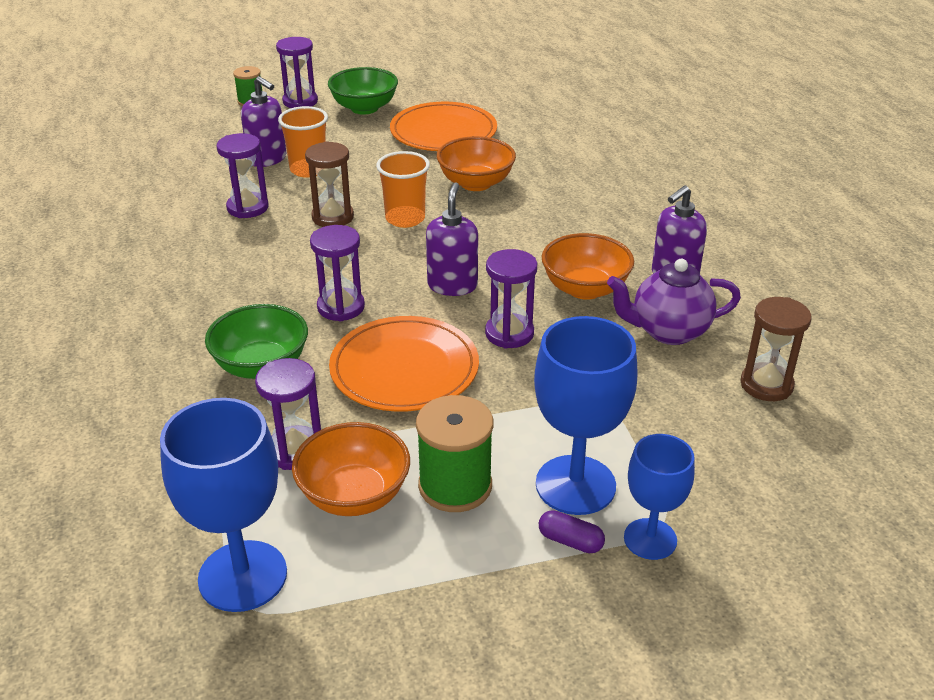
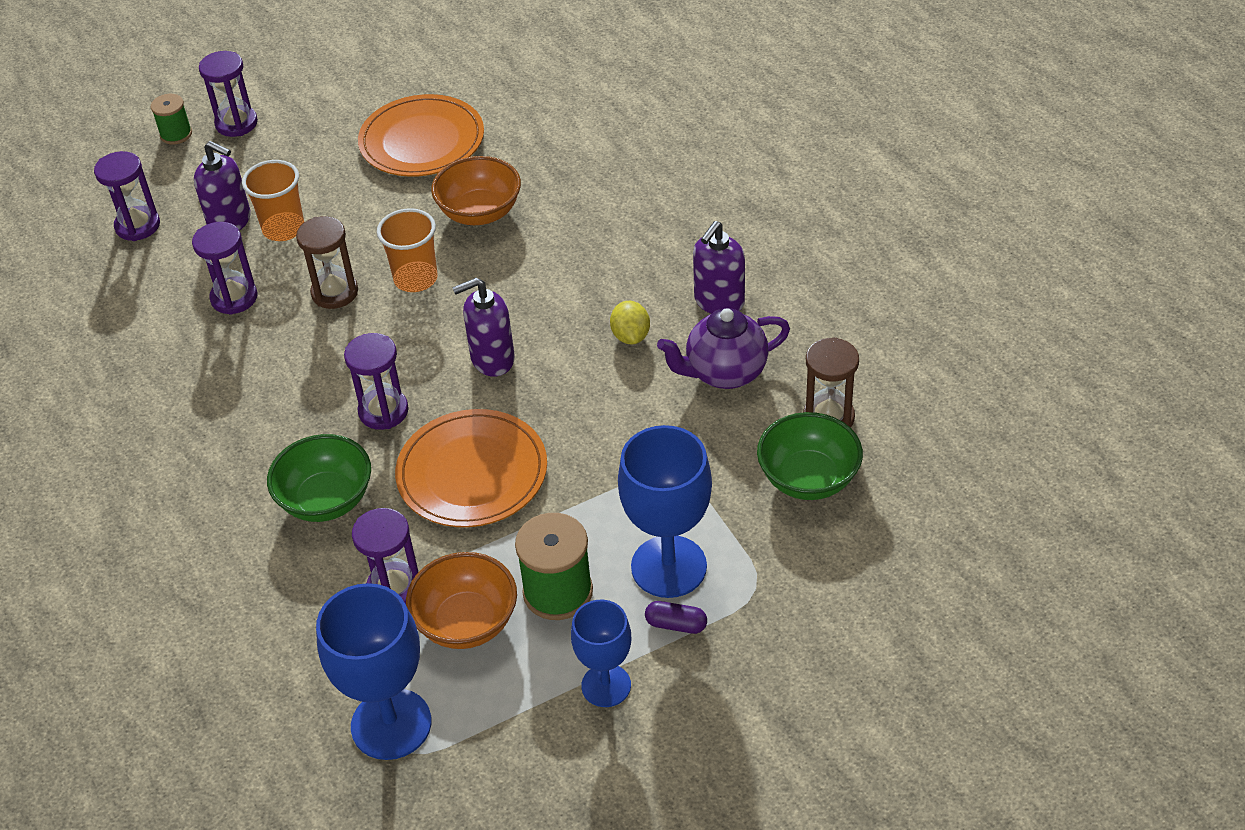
camera: 10 degrees left, 10 degrees up
(364, 108) = (317, 120): green bowl -> green bowl (808, 478)
(452, 285) = (492, 359): purple soap dispenser -> purple soap dispenser turned 105 degrees counterclockwise
(509, 333) = (566, 408): purple hourglass -> purple hourglass (137, 226)
(585, 289) = (630, 336): orange bowl -> yellow lemon
(650, 539) = (746, 606): blue goblet -> blue goblet (606, 685)

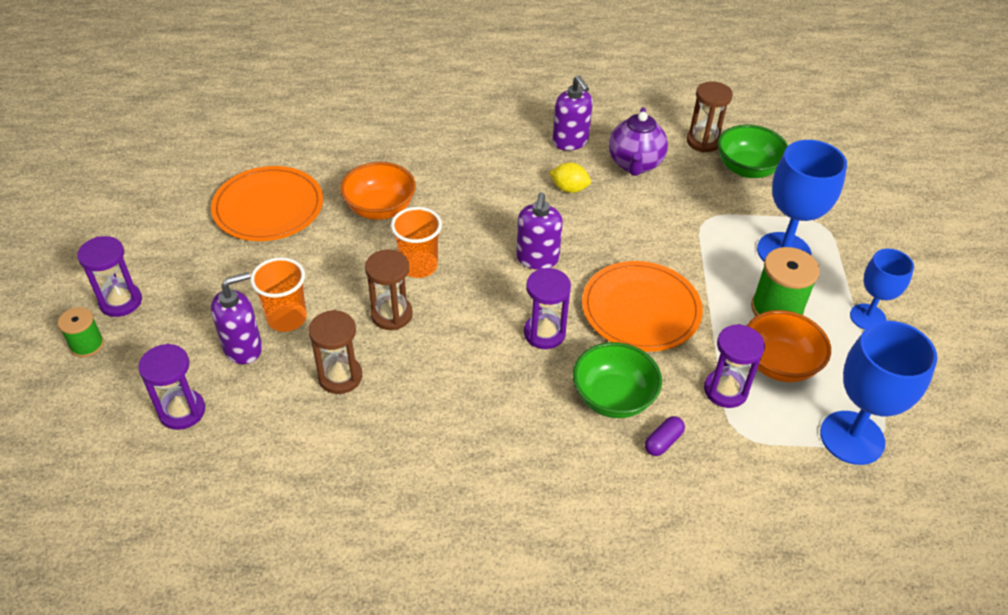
camera: 65 degrees left, 0 degrees up
(234, 298) = (340, 377): purple hourglass -> brown hourglass
(676, 624) = (833, 267): purple capsule -> purple capsule (663, 442)

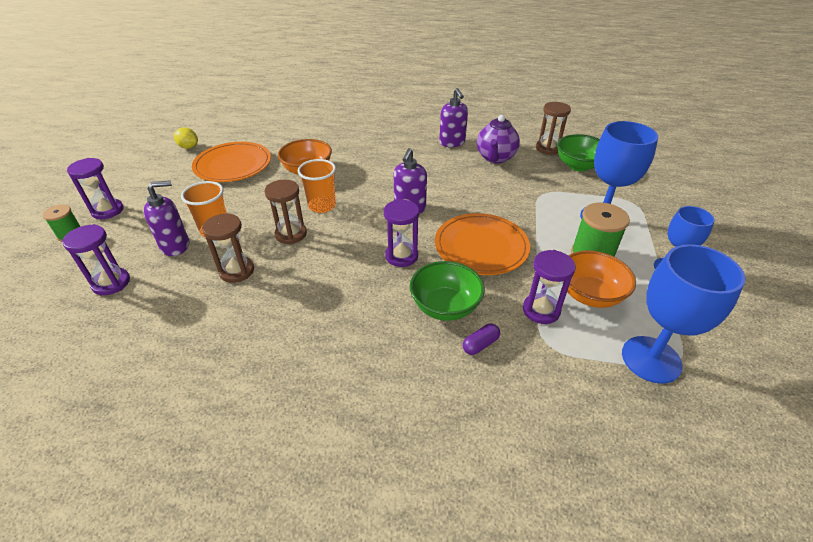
camera: 10 degrees right, 5 degrees down
(569, 188) = (444, 168): yellow lemon -> yellow lemon (188, 147)

